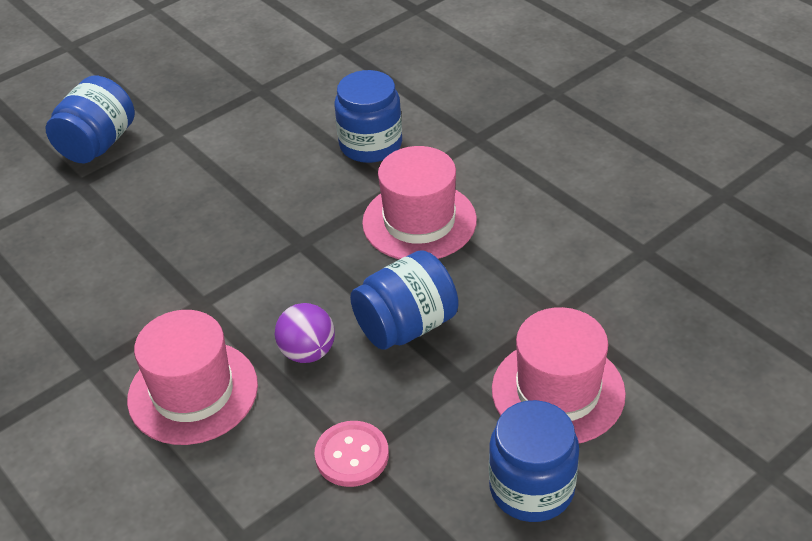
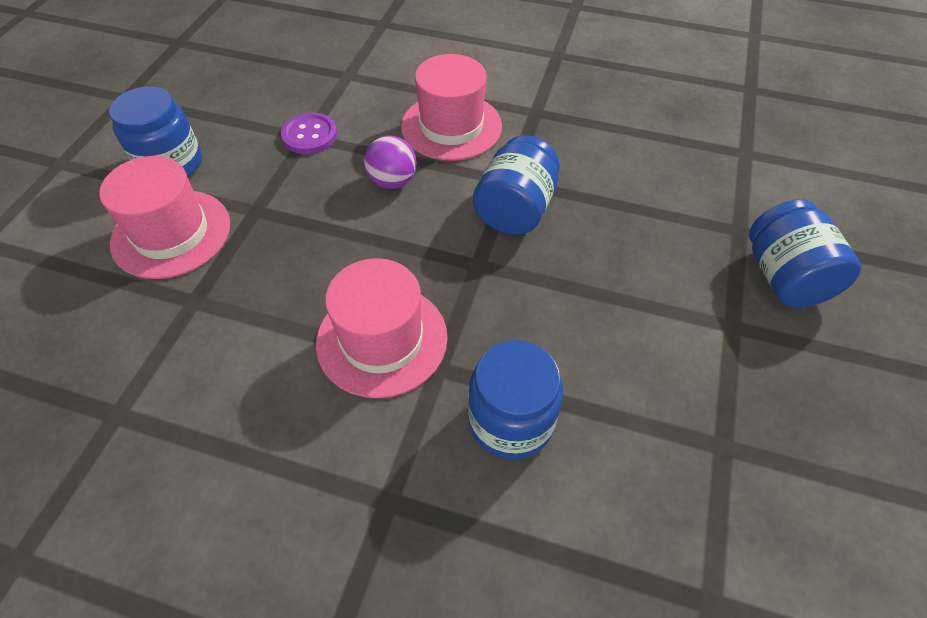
camera: 145 degrees right, 10 degrees up
(352, 455) = (309, 135): pink button -> purple button
(406, 326) = (327, 232): blue jar -> blue jar (515, 209)

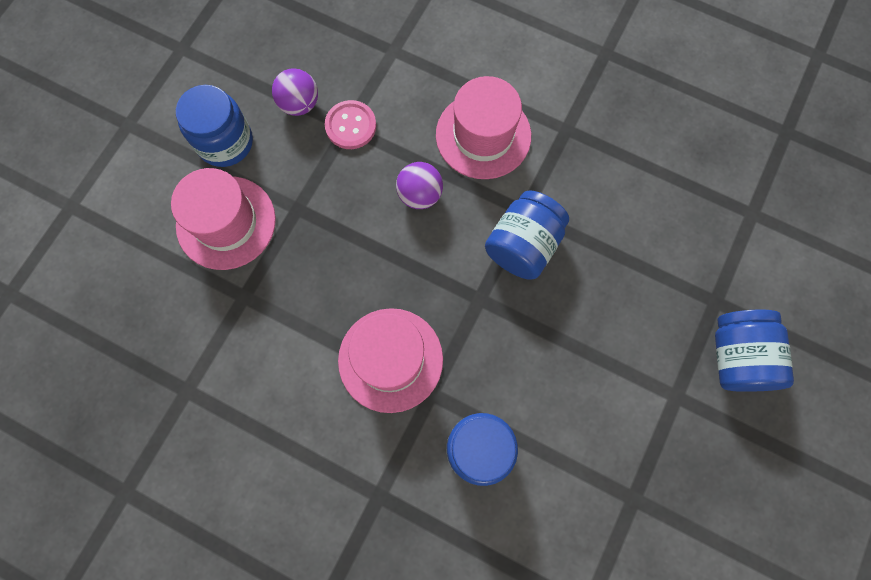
camera: 10 degrees right, 20 degrees up
(253, 125) = (299, 104): none -> purple ball
(309, 135) = (350, 126): purple button -> pink button

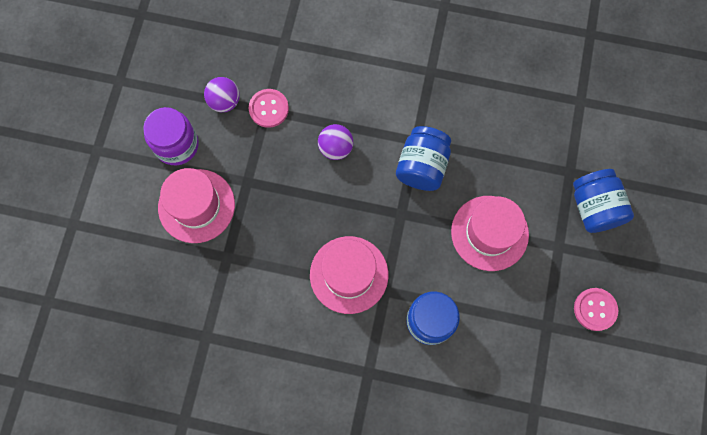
camera: 15 degrees left, 0 degrees up
(225, 142) = (177, 145): blue jar -> purple jar
(483, 135) = (370, 91): pink hat -> pink hat (489, 233)
(705, 494) = (595, 309): none -> pink button

